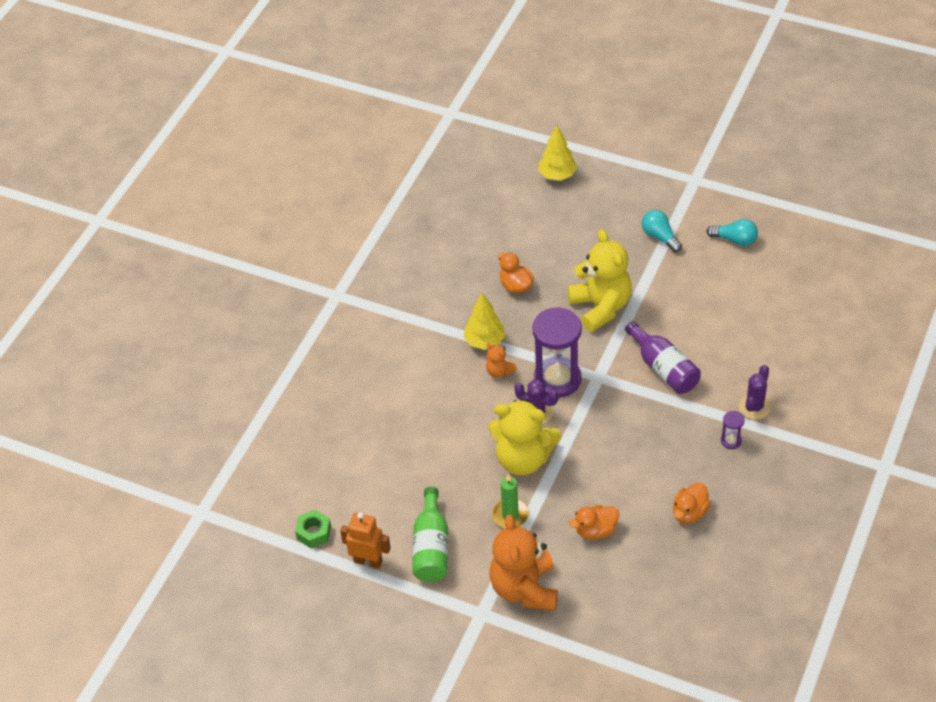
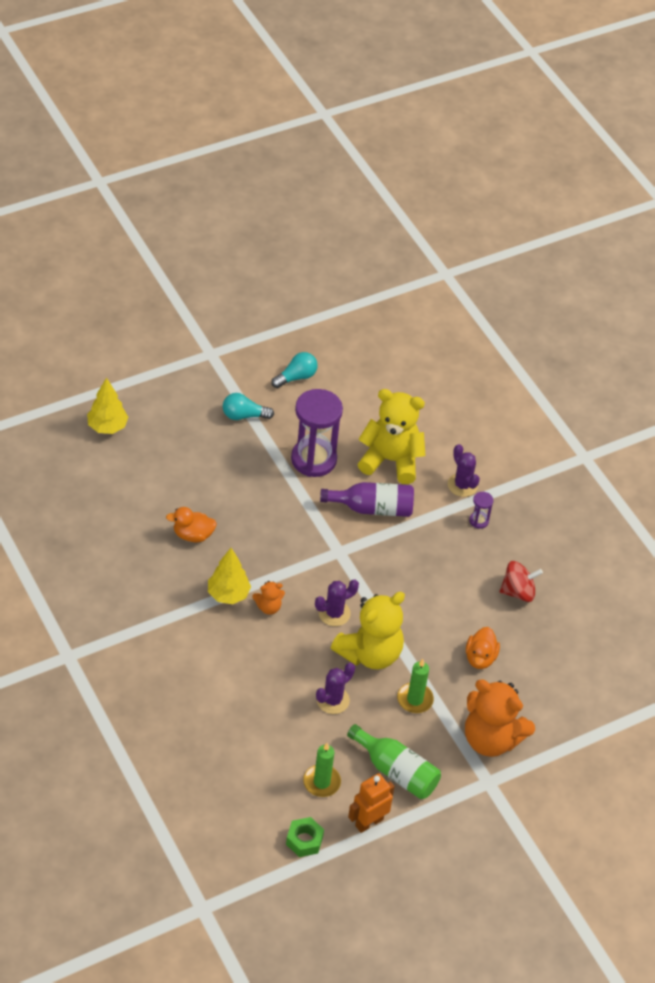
camera: 60 degrees left, 0 degrees up
(375, 508) = (321, 782): none -> green candle
(456, 465) = (333, 700): none -> purple cactus
(557, 379) = (315, 577): purple hourglass -> purple hourglass (313, 459)
(600, 307) = (273, 500): yellow teddy bear -> yellow teddy bear (391, 460)
(689, 512) = (518, 592): orange duck -> red spinning top

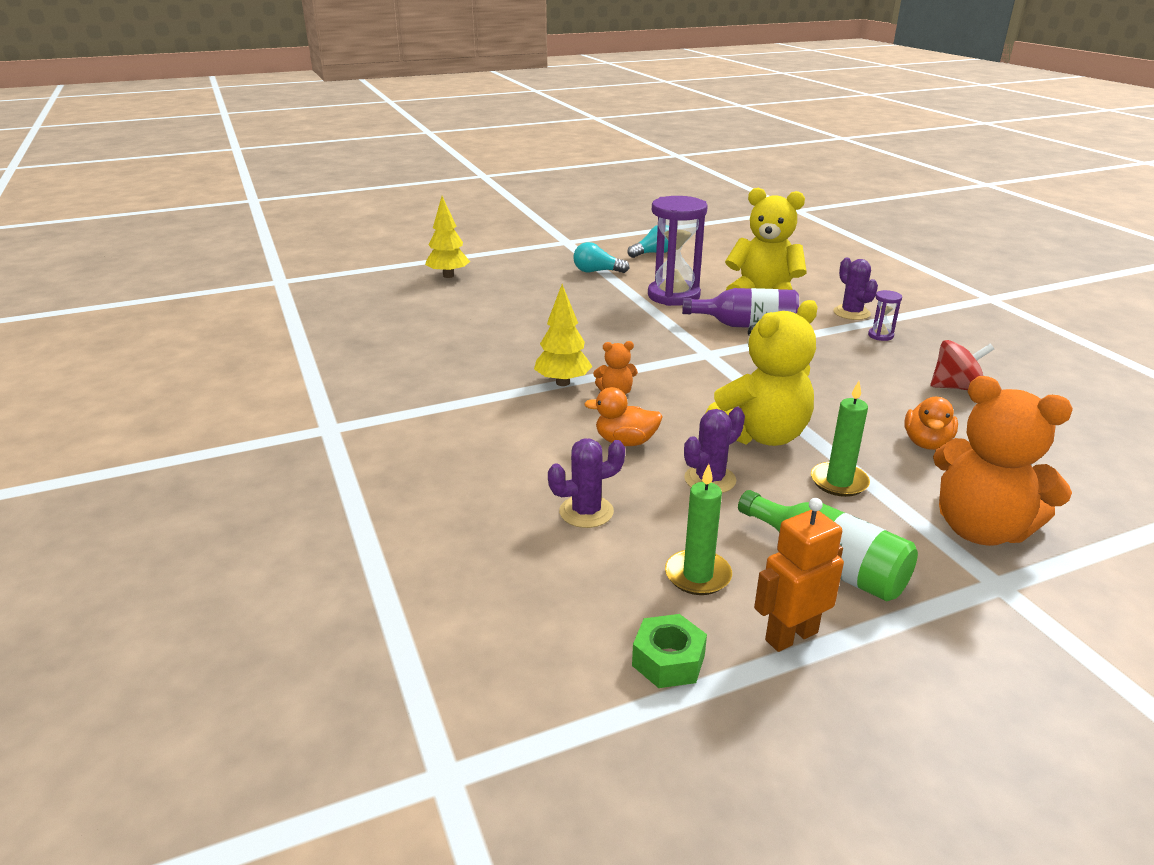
camera: 10 degrees right, 20 degrees down
(193, 535) = (526, 339): orange duck -> orange duck (625, 442)
(334, 613) = (705, 400): purple cactus -> purple cactus (586, 512)

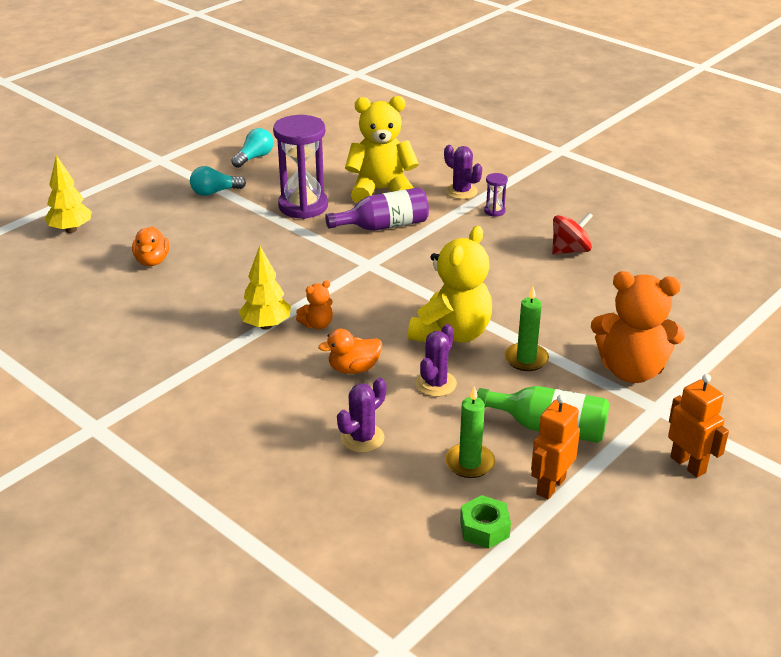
camera: 25 degrees left, 5 degrees up
(926, 443) = (570, 308): orange duck -> orange duck (152, 261)
(1018, 672) = (688, 464): none -> orange robot

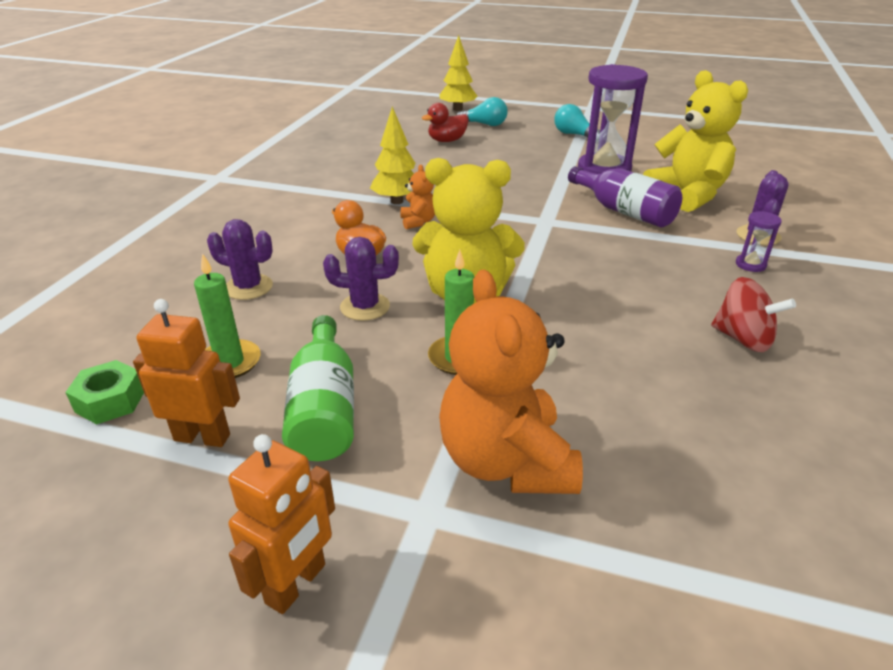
camera: 65 degrees right, 0 degrees up
(152, 261) = (447, 141): orange duck -> red duck
(254, 157) = (651, 134): turquoise light bulb -> turquoise light bulb (484, 124)
(317, 324) = (418, 222): orange teddy bear -> orange teddy bear turned 135 degrees counterclockwise

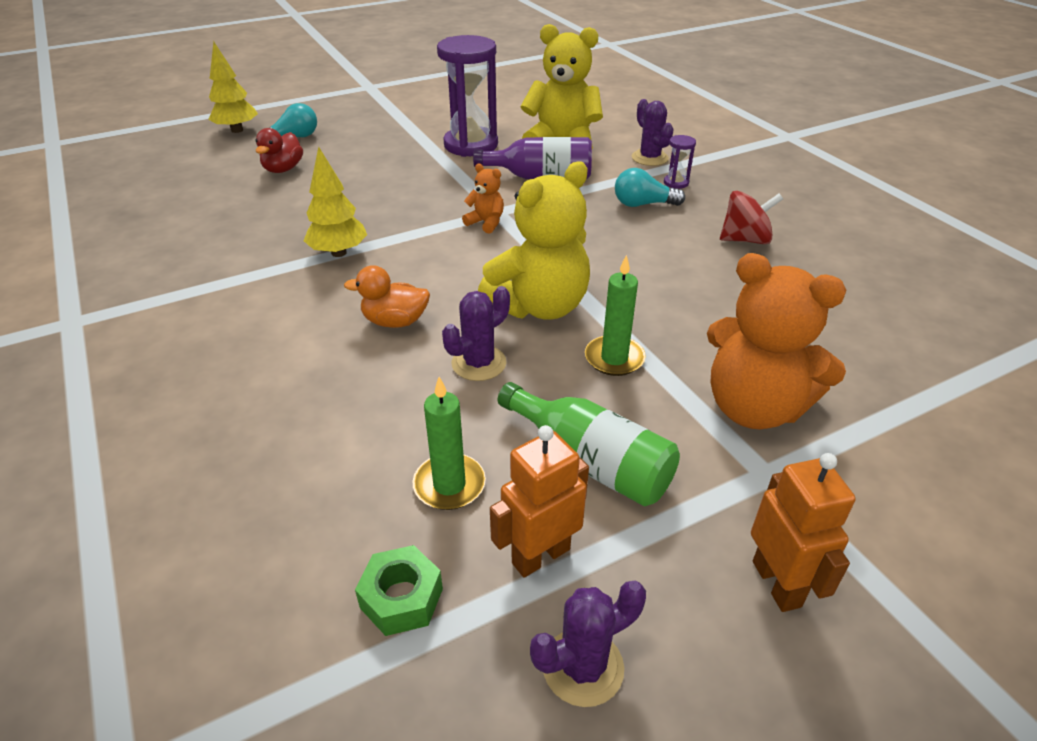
camera: 45 degrees left, 5 degrees up
(248, 287) = (339, 411): purple cactus -> purple cactus (583, 667)
(418, 222) = (393, 263): orange teddy bear -> orange teddy bear (486, 223)
(574, 135) = (395, 120): turquoise light bulb -> turquoise light bulb (643, 204)

